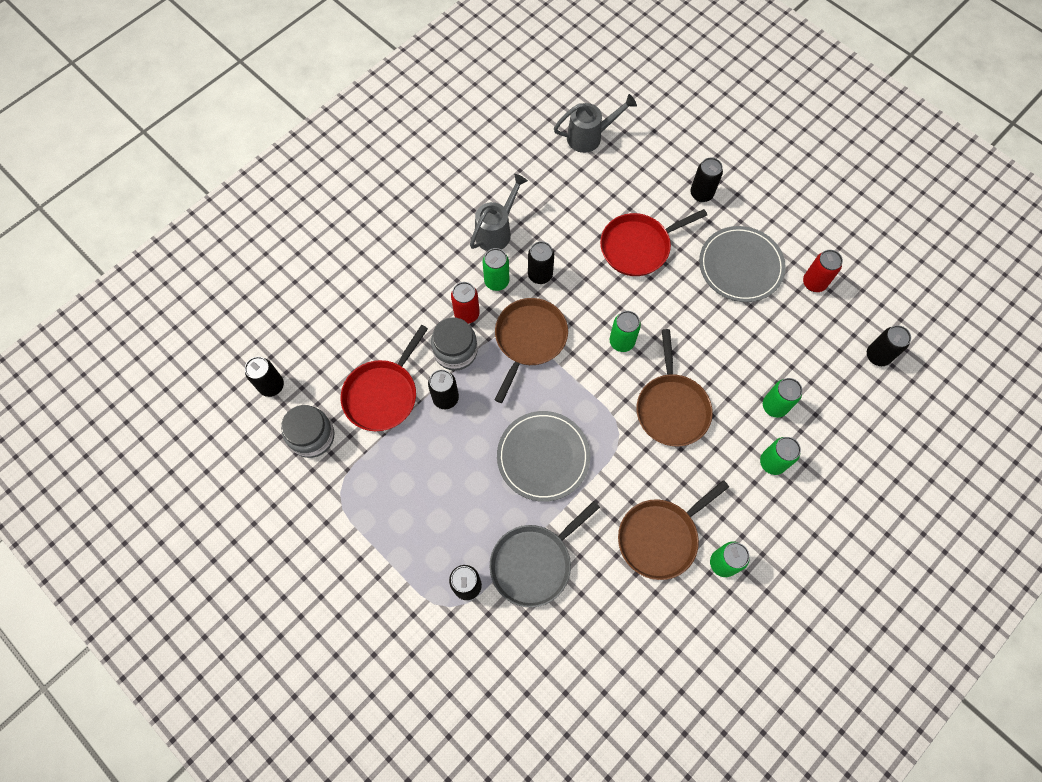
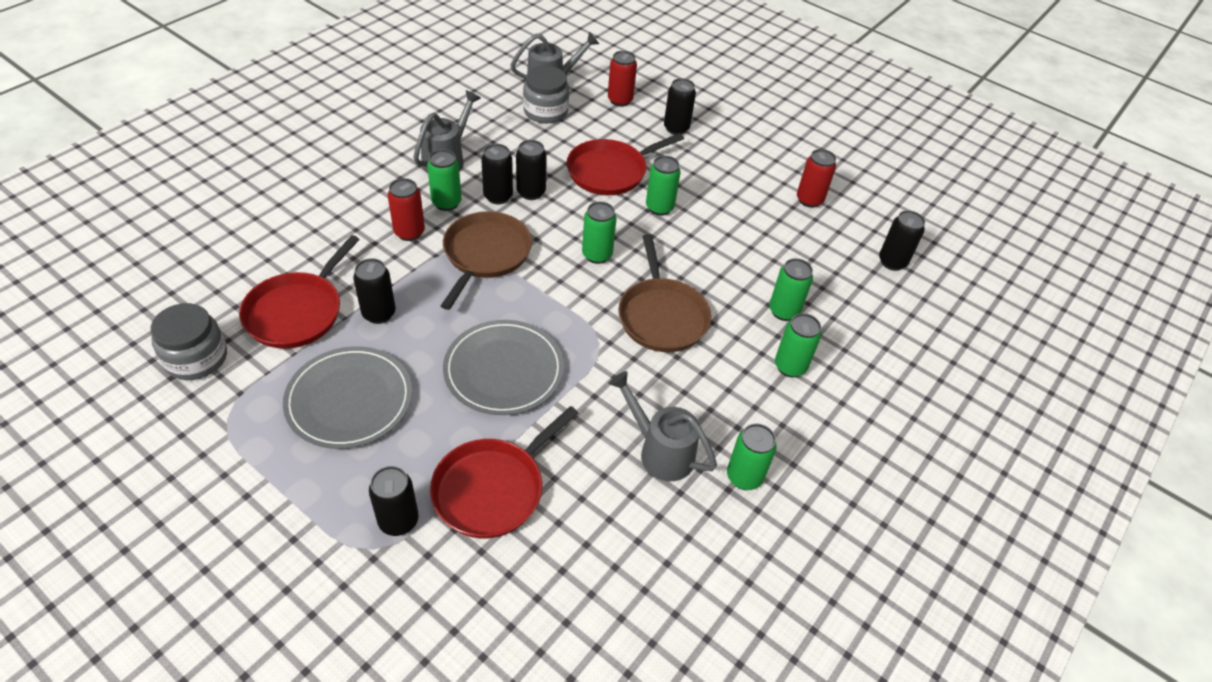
camera: 10 degrees left, 20 degrees down
(271, 386) = (149, 307): black can -> black can (531, 192)
(455, 351) = (394, 267): grey jar -> grey jar (545, 111)
(534, 563) = (492, 489): grey pan -> red pan
(652, 158) = (620, 100): none -> red can
(660, 537) = (660, 451): brown pan -> grey watering can
(678, 290) = (659, 207): none -> green can
(740, 266) = (726, 186): grey plate -> grey plate (349, 400)

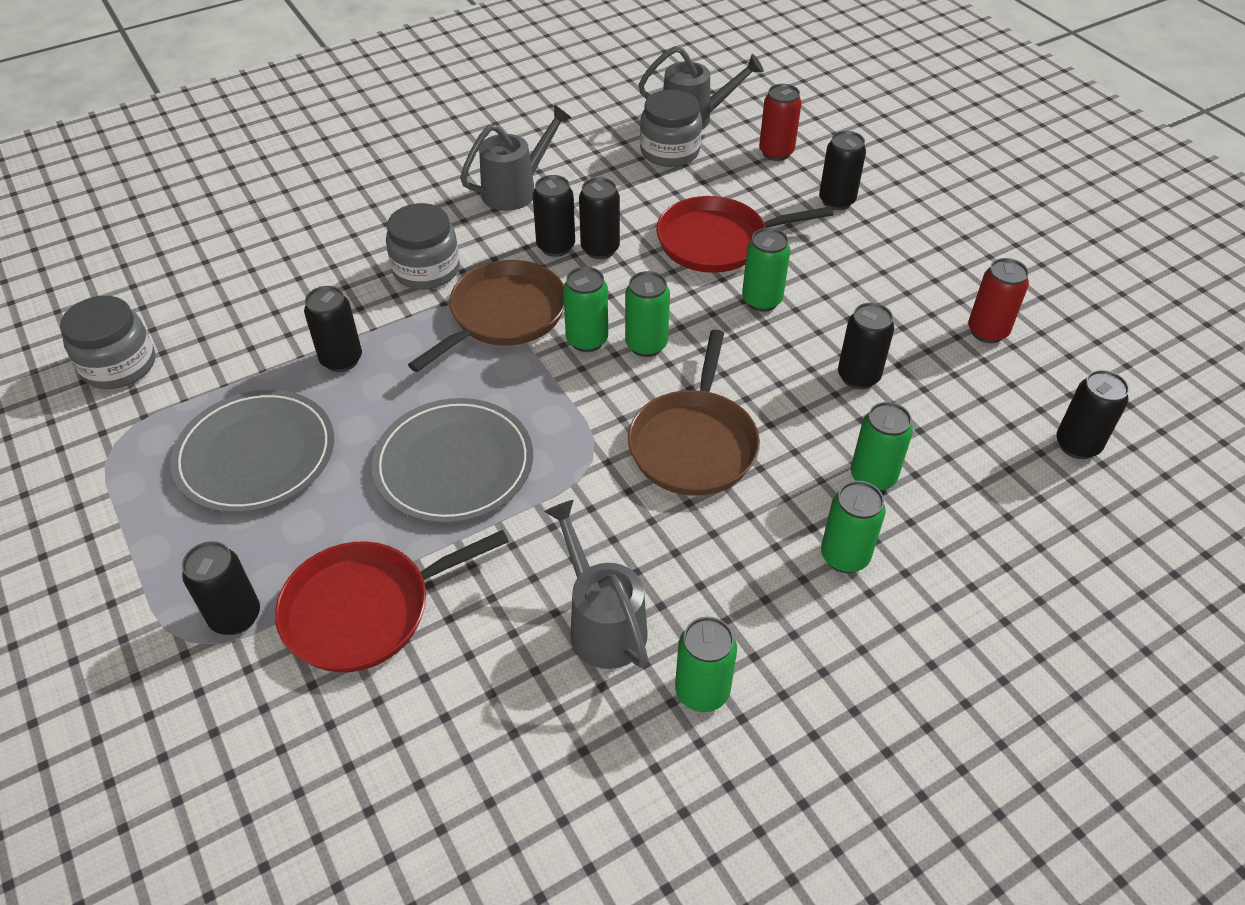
camera: 25 degrees right, 0 degrees up
(297, 312) = (252, 337): red pan -> none
(409, 232) = (426, 270): red can -> grey jar
(446, 203) = (488, 242): green can -> green can (587, 340)
(745, 247) = (858, 377): none -> black can

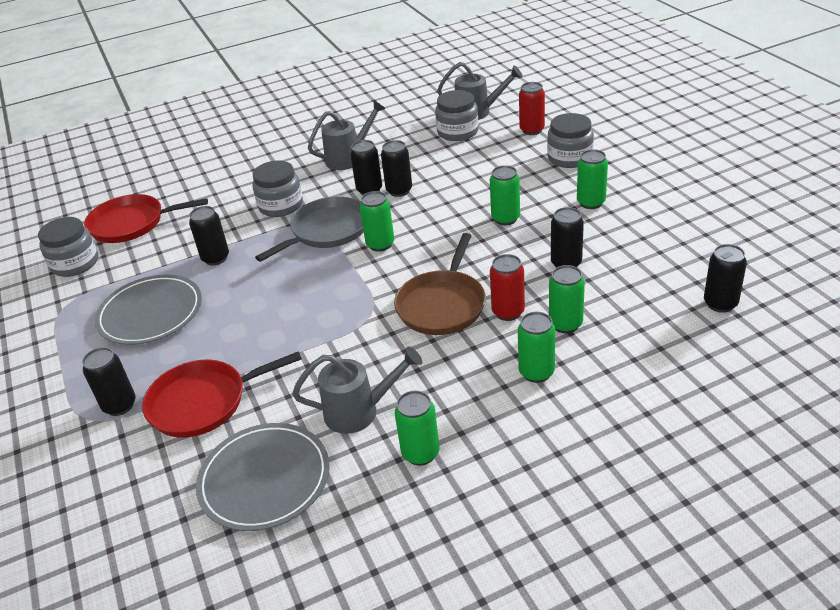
camera: 10 degrees right, 10 degrees down
(454, 464) = (277, 318): grey plate -> grey plate (264, 479)
(504, 315) = (327, 231): brown pan -> grey pan
(602, 623) = (359, 411): grey watering can -> grey watering can turned 105 degrees clockwise
(646, 345) = (420, 246): green can -> green can (591, 202)
(717, 241) = (481, 184): red pan -> red pan (131, 224)
(836, 201) = (569, 158): black can -> grey jar
(987, 331) = (665, 234): red can -> red can (508, 312)

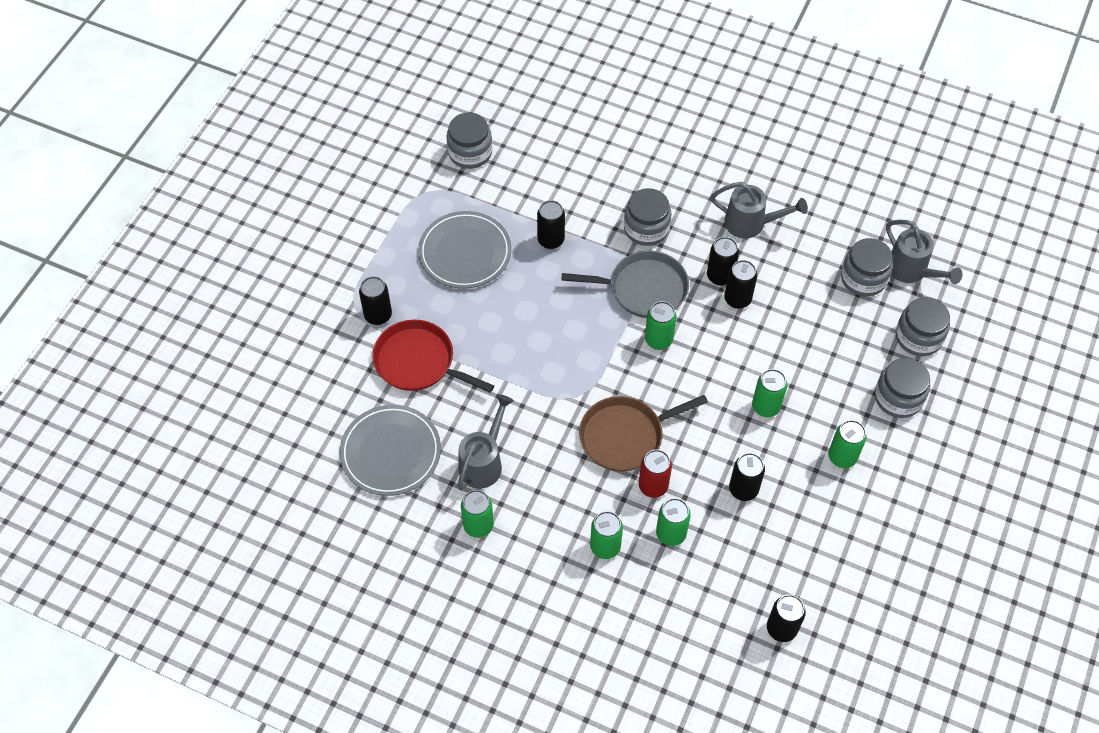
camera: 45 degrees right, 20 degrees up
(131, 224) = (539, 144): red pan -> none
(359, 411) = (483, 462): grey watering can -> grey watering can turned 105 degrees counterclockwise
(532, 130) = (918, 337): red can -> grey jar

